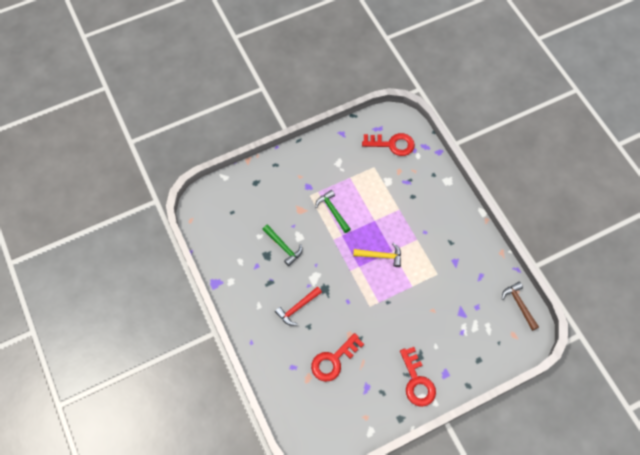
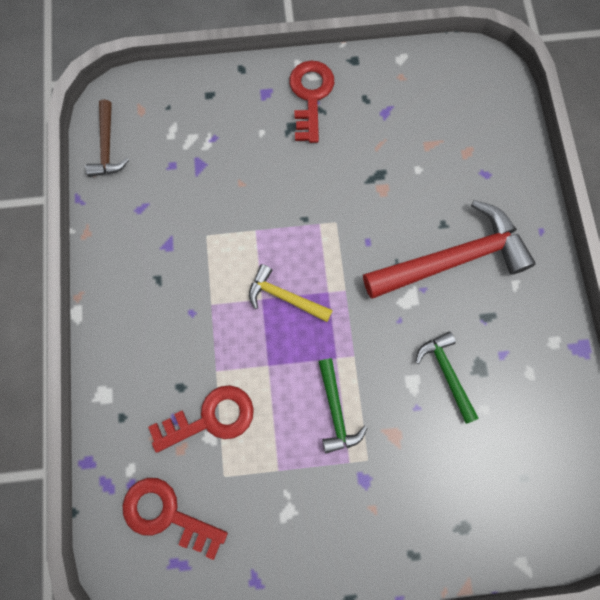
camera: 160 degrees left, 10 degrees up
(297, 308) = (453, 258): red hammer -> red hammer, size x1.93
(333, 360) = (421, 162): red key -> red key (211, 418)

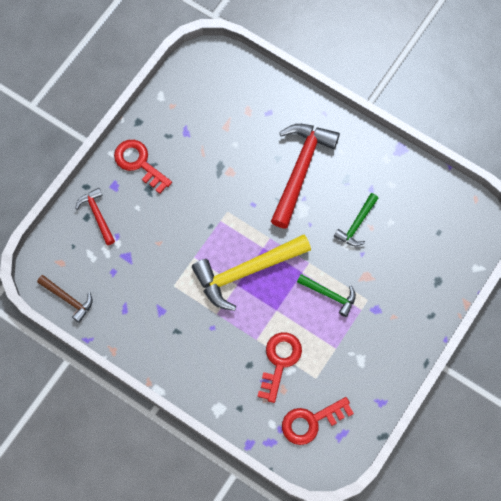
camera: 50 degrees left, 5 degrees down
(220, 102) = (97, 215): none -> red hammer
(284, 297) = (246, 272): yellow hammer -> yellow hammer, size x1.93
(446, 373) = (357, 224): green hammer -> green hammer turned 75 degrees counterclockwise

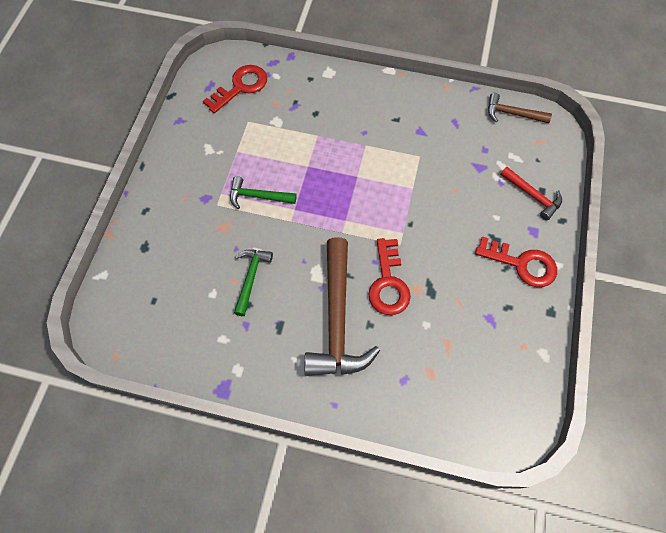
camera: 160 degrees right, 5 degrees down
(246, 272) = (353, 191): yellow hammer -> none
(279, 361) = (287, 124): red key -> red key (388, 283)
(300, 169) = (337, 319): red hammer -> brown hammer

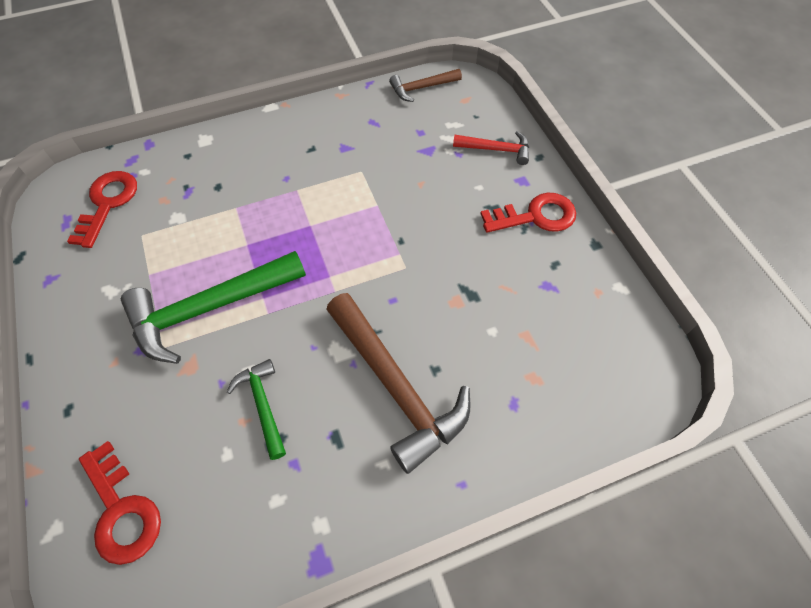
camera: 35 degrees left, 5 degrees down
(258, 196) = (209, 309): green hammer -> green hammer, size x1.93
(388, 283) = (422, 313): red key -> red key (122, 510)

